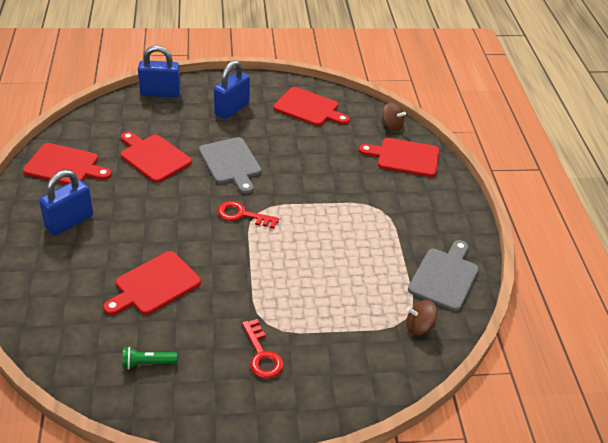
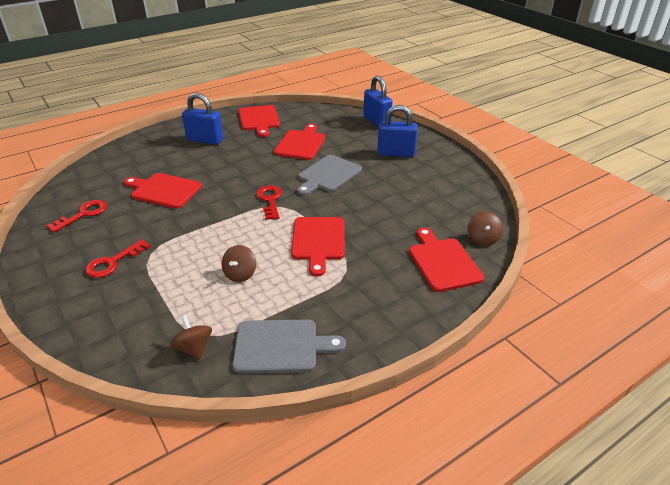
camera: 65 degrees right, 5 degrees down
(147, 363) = (83, 214): green flashlight -> red key
(309, 108) = (446, 186): red cutting board -> red cutting board (318, 241)
(343, 271) = (240, 274): none -> brown spinning top

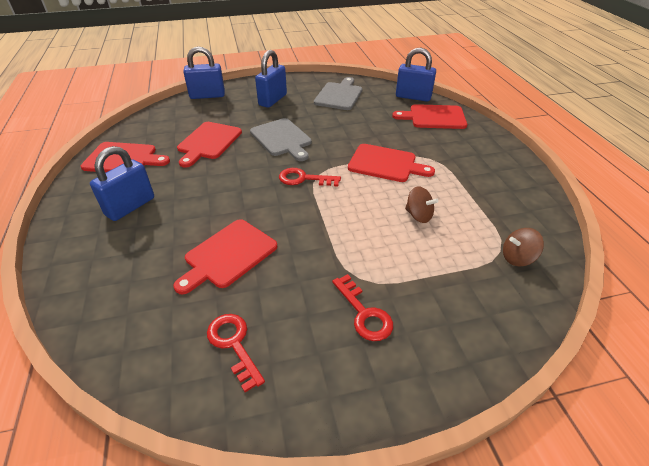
camera: 70 degrees left, 5 degrees up
(281, 346) = (517, 207): grey cutting board -> grey cutting board (339, 95)
(301, 144) = (208, 142): red cutting board -> red cutting board turned 105 degrees counterclockwise
(482, 239) = (413, 97): brown spinning top -> blue padlock

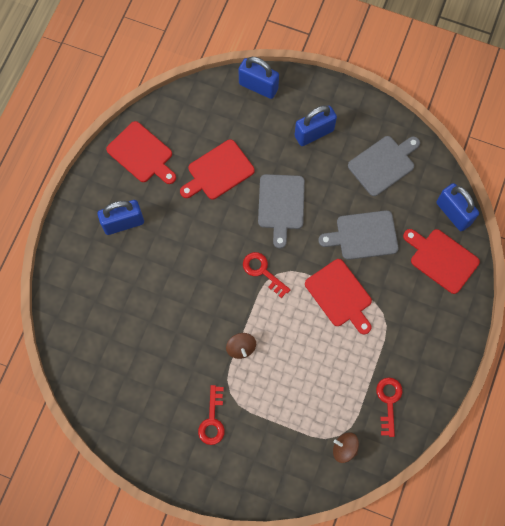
camera: 35 degrees right, 30 degrees up
(228, 255) = (163, 318): red cutting board -> none
(234, 345) = (129, 391): red key -> red key (388, 401)
(365, 128) = (363, 235): none -> grey cutting board
(418, 215) = (314, 367): brown spinning top -> brown spinning top (241, 348)

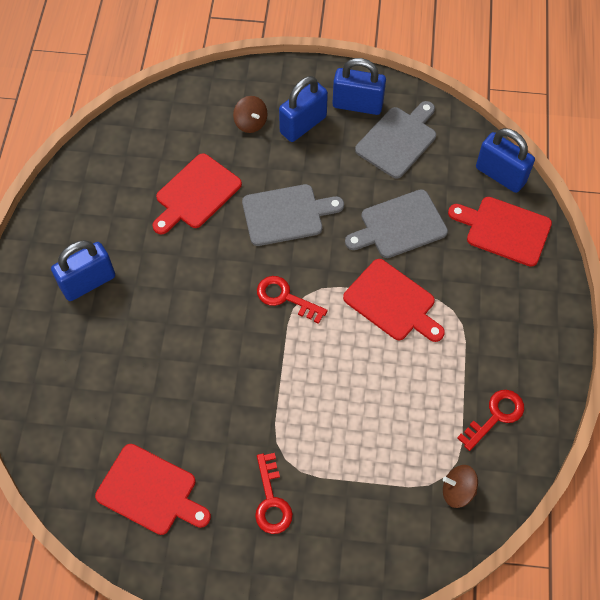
camera: 15 degrees left, 10 degrees down
(142, 154) = (92, 196): red cutting board -> red cutting board (150, 491)
(241, 348) = (284, 398): brown spinning top -> brown spinning top (251, 123)
(258, 86) = (219, 89): blue padlock -> blue padlock (357, 105)
(281, 205) = (286, 214): grey cutting board -> grey cutting board turned 90 degrees counterclockwise
(388, 401) = (495, 416): red key -> red key turned 60 degrees clockwise

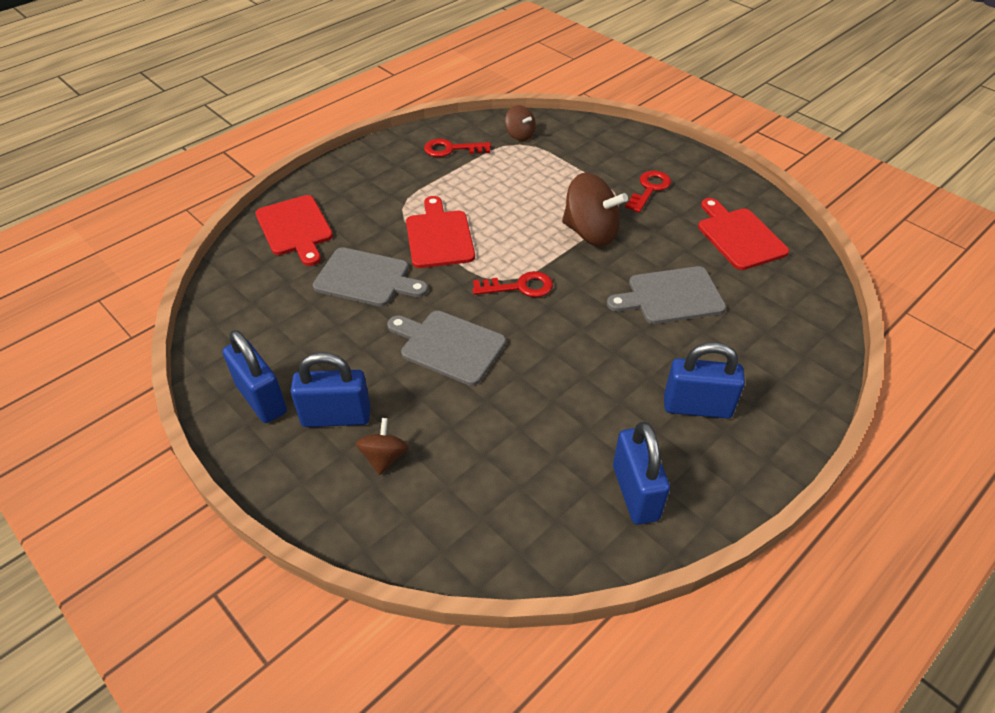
camera: 140 degrees left, 15 degrees down
(196, 194) = (516, 421): red cutting board -> none
(279, 398) = (590, 233): none -> brown spinning top
(285, 298) = (519, 287): red key -> red key turned 75 degrees counterclockwise
(398, 140) = (273, 341): grey cutting board -> grey cutting board (671, 296)
(500, 175) = (239, 262): blue padlock -> blue padlock (635, 493)

